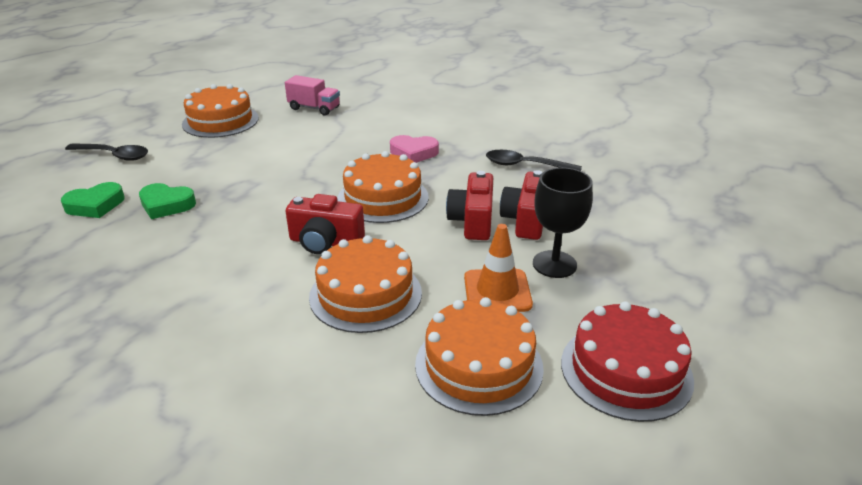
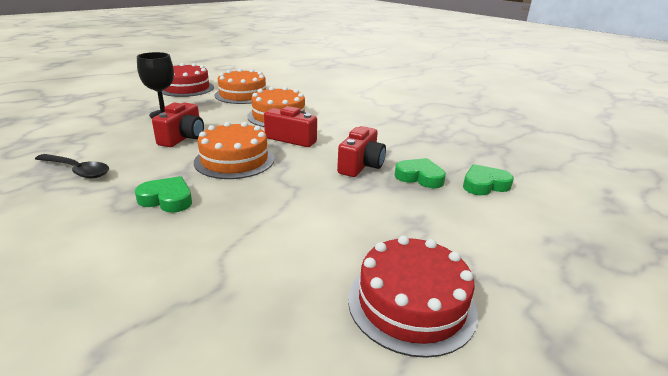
camera: 170 degrees left, 5 degrees down
(114, 155) = (525, 246): black spoon -> none
(220, 121) = (411, 303): orange cake -> red cake
(314, 108) = (246, 316): pink truck -> none
(413, 153) = (167, 199): pink heart -> green heart
(497, 291) = (209, 110): orange traffic cone -> none
(525, 220) = (146, 134): red camera -> red camera (361, 165)

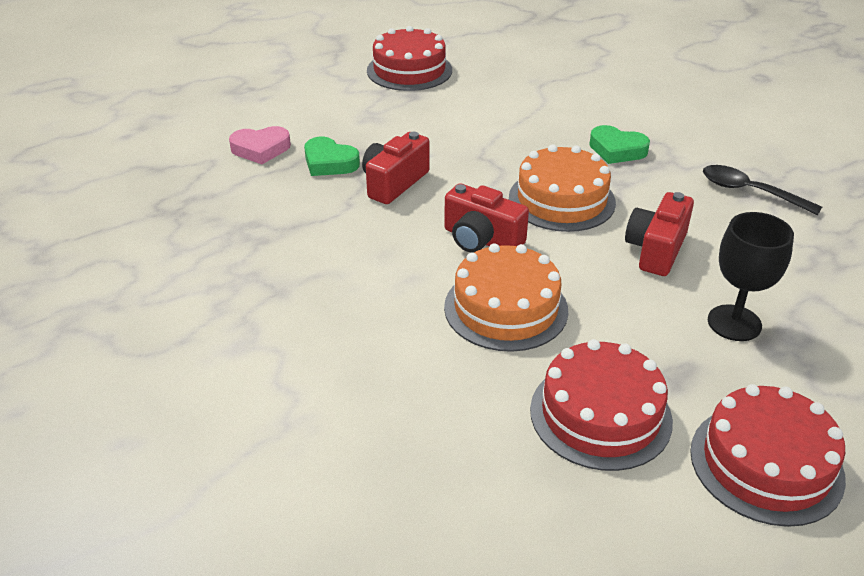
camera: 170 degrees left, 10 degrees up
(243, 95) = (600, 415): orange cake -> red cake
(484, 185) = (261, 149): green heart -> pink heart

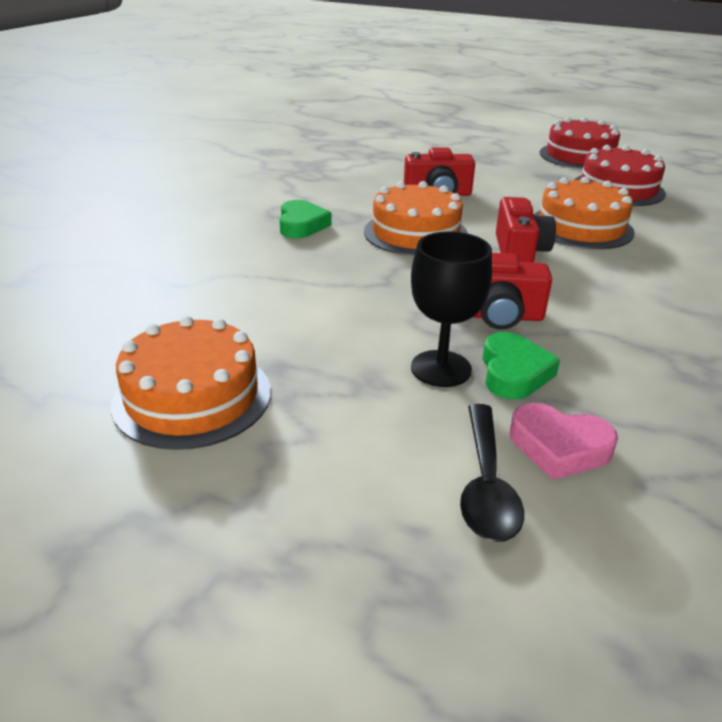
camera: 120 degrees left, 5 degrees down
(261, 149) = (559, 447): pink heart -> pink heart turned 150 degrees clockwise
(409, 70) = (192, 396): red cake -> orange cake
(734, 323) = (483, 169): black goblet -> black goblet (441, 368)
(750, 192) = (319, 176): black spoon -> black spoon (486, 485)

